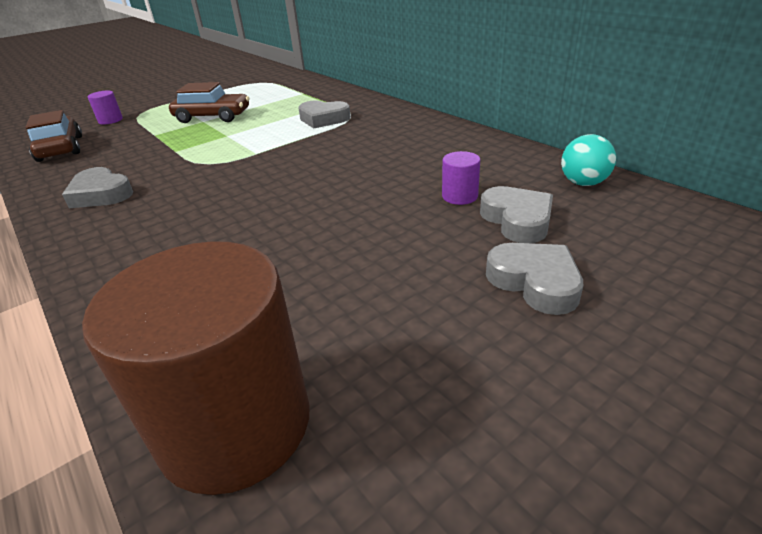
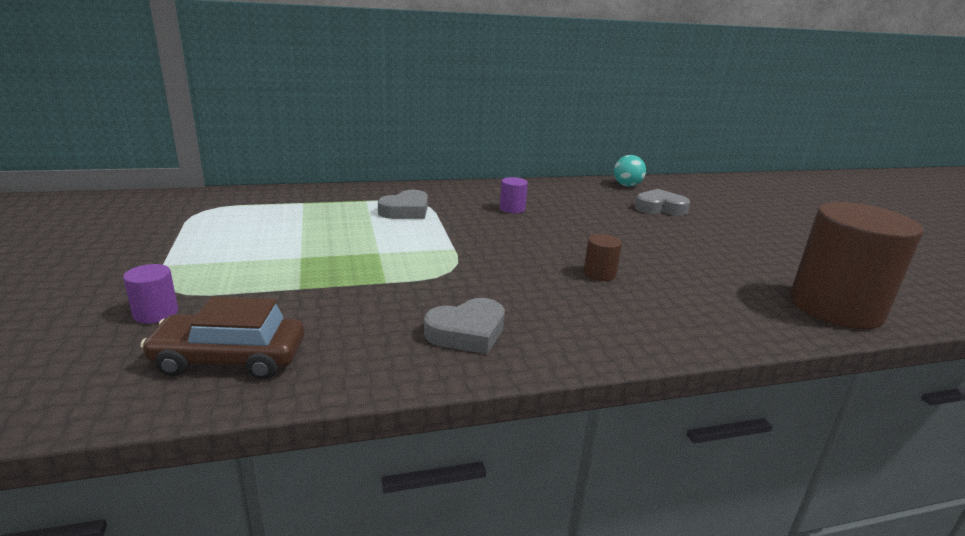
camera: 70 degrees left, 10 degrees down
(213, 117) = (294, 250): brown car -> none
(243, 221) = (599, 274): none -> brown cylinder
(460, 196) = (618, 211): purple cylinder -> purple cylinder (512, 209)
(535, 282) = (726, 222): grey heart -> none

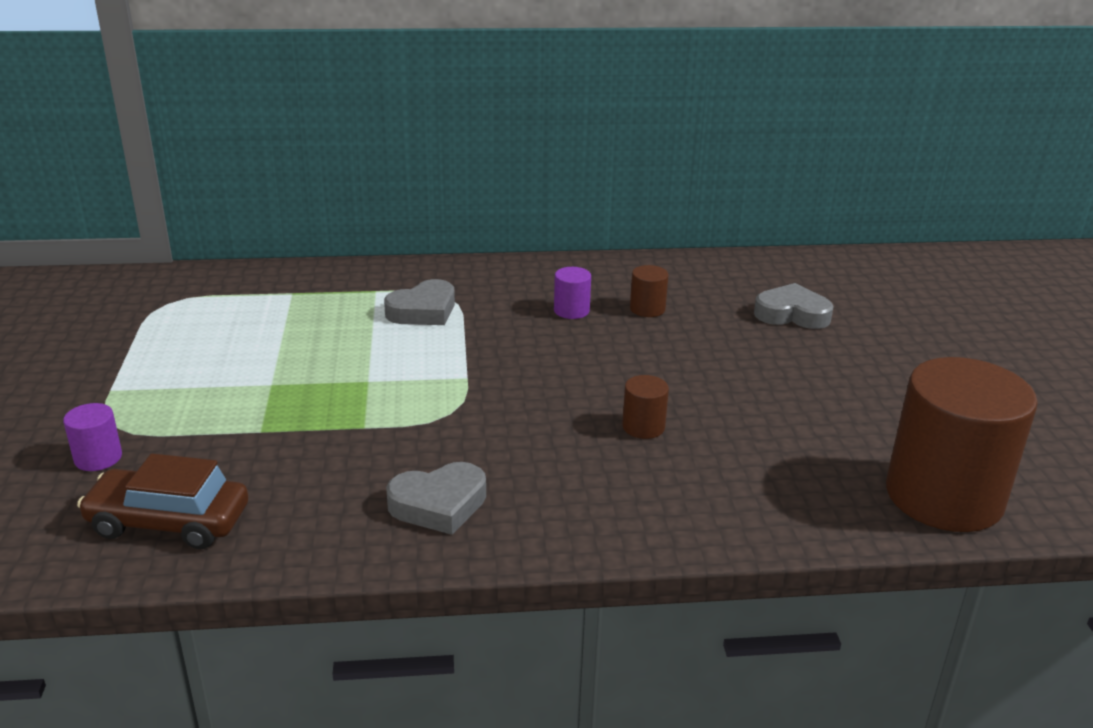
camera: 10 degrees right, 5 degrees up
(563, 207) = (647, 309): none -> brown cylinder
(627, 185) = (764, 268): turquoise ball -> none

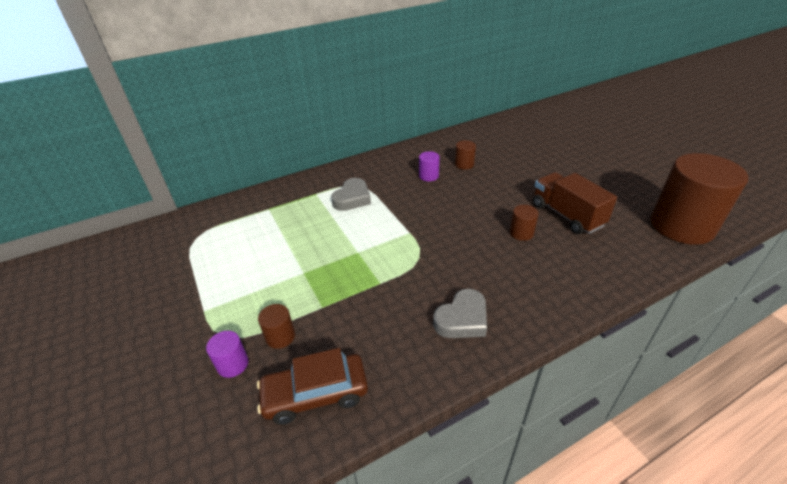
camera: 20 degrees left, 10 degrees up
(179, 447) = (280, 336): none -> brown cylinder
(747, 424) = (566, 215): none -> brown truck
(792, 314) = (531, 148): grey heart -> none

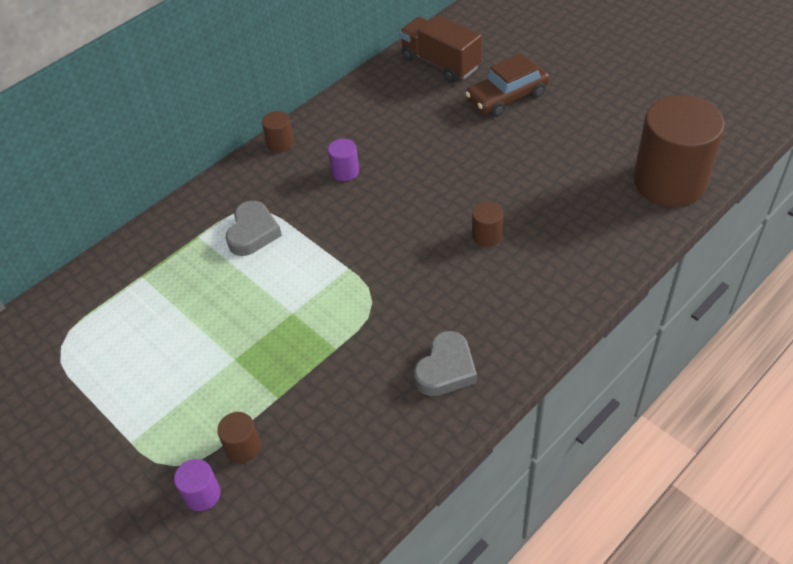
camera: 15 degrees left, 10 degrees up
(315, 394) = (313, 499): brown car -> brown car (507, 97)
(464, 164) = (388, 141): brown cylinder -> brown cylinder (280, 143)
(566, 215) = (536, 196): brown truck -> brown truck (440, 63)

